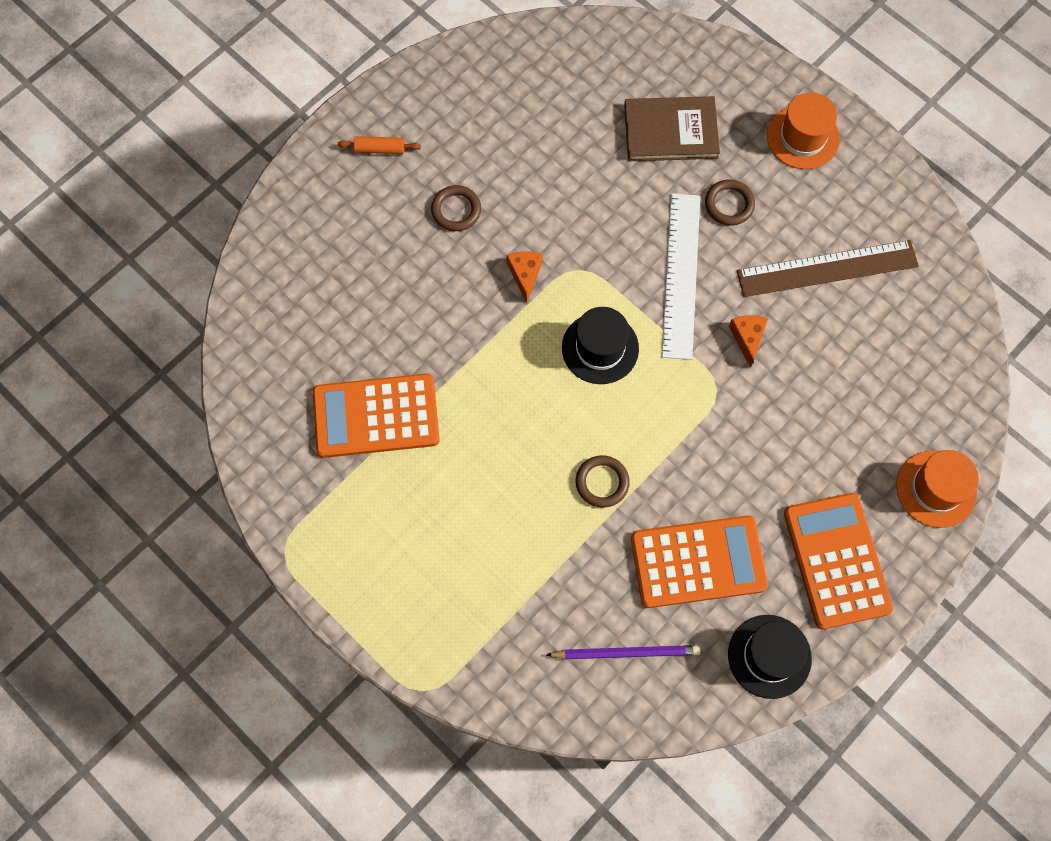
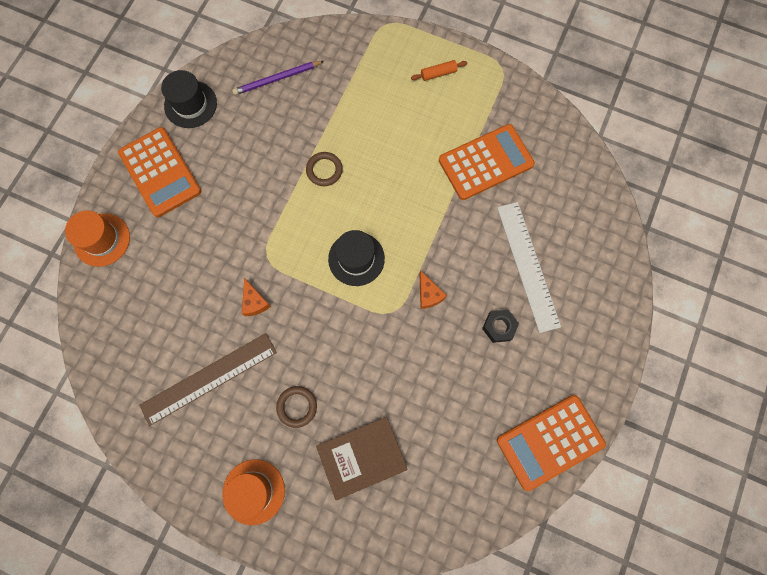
camera: 160 degrees right, 5 degrees up
(380, 149) = (577, 357): orange rolling pin -> orange rolling pin (438, 74)
(456, 210) = (499, 327): brown ring -> black nut
(681, 275) = (316, 334): white ruler -> white ruler (528, 265)
(698, 561) = (248, 143): orange calculator -> orange calculator (550, 442)

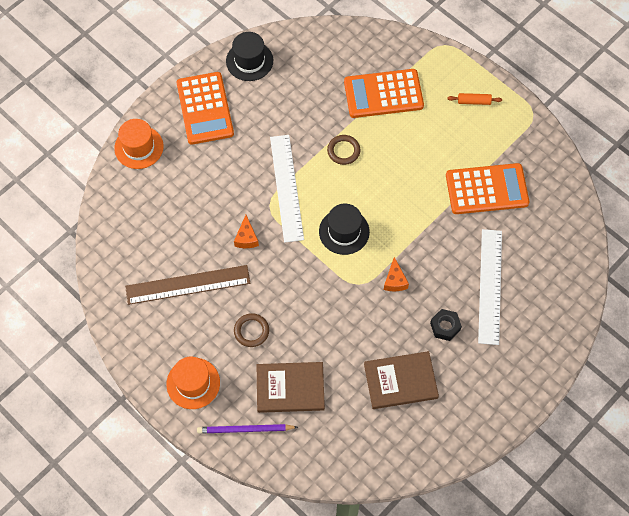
camera: 20 degrees right, 10 degrees down
(277, 79) = (330, 62): purple pencil -> purple pencil (245, 429)
(278, 231) = (286, 187): none -> white ruler
(475, 405) = (400, 381): none -> brown book
(550, 442) = (453, 432): orange calculator -> orange calculator (383, 94)

